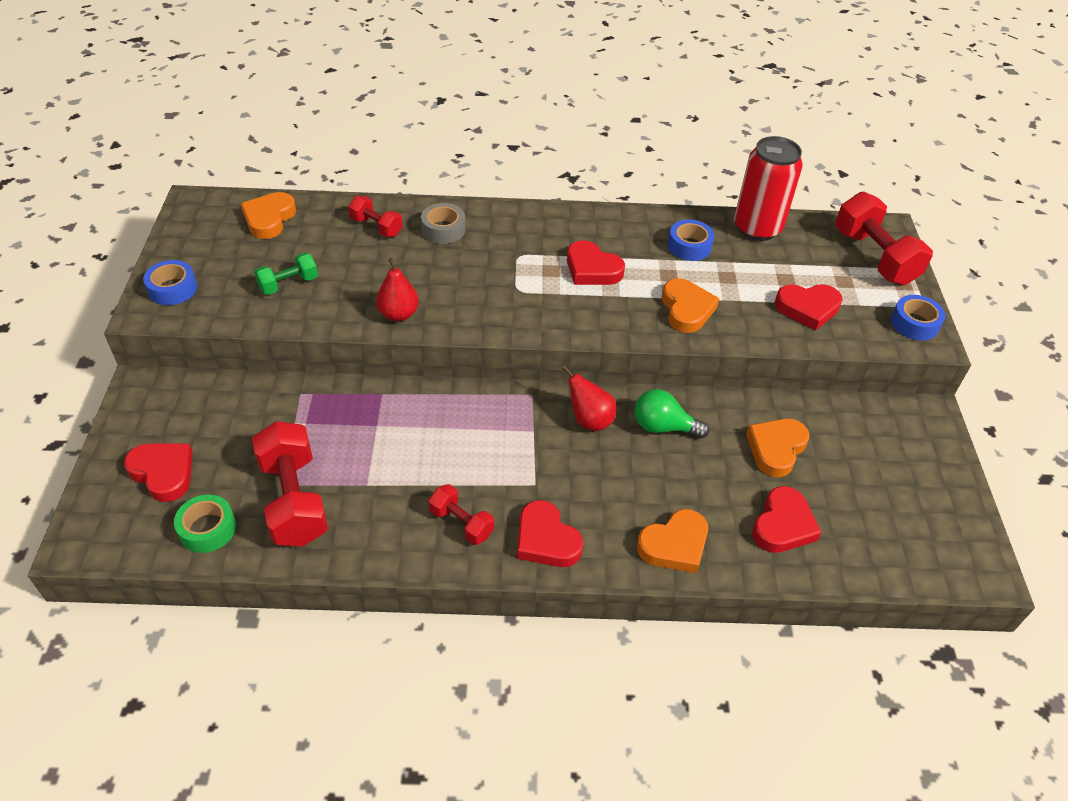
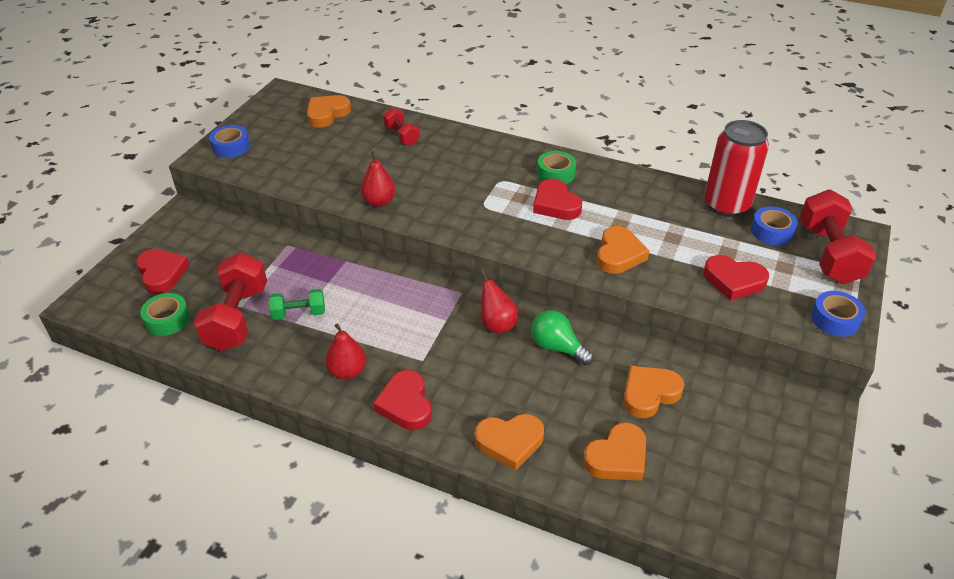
camera: 25 degrees right, 5 degrees down
(288, 284) = (312, 162): green dumbbell -> green dumbbell (299, 313)
(443, 229) = (452, 148): grey tape -> none
(461, 523) = (347, 371): red dumbbell -> red pear
(572, 233) = (556, 173): none -> green tape
(689, 246) = (653, 206): blue tape -> blue tape (772, 231)
(783, 525) = (617, 457): red heart -> orange heart

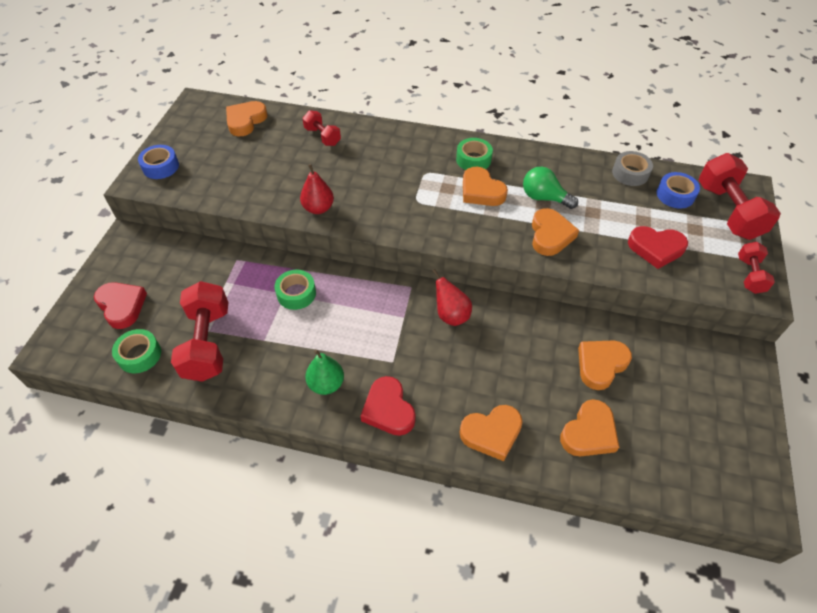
camera: 10 degrees left, 10 degrees up
(299, 313) = (266, 330): green dumbbell -> none
(339, 284) = (296, 293): none -> green tape
(347, 371) = (326, 384): red pear -> green pear
(555, 204) = (481, 191): red heart -> orange heart
(557, 347) = (510, 330): green light bulb -> green light bulb (544, 198)
(726, 205) = (630, 173): red can -> grey tape
(835, 319) = (750, 275): blue tape -> red dumbbell

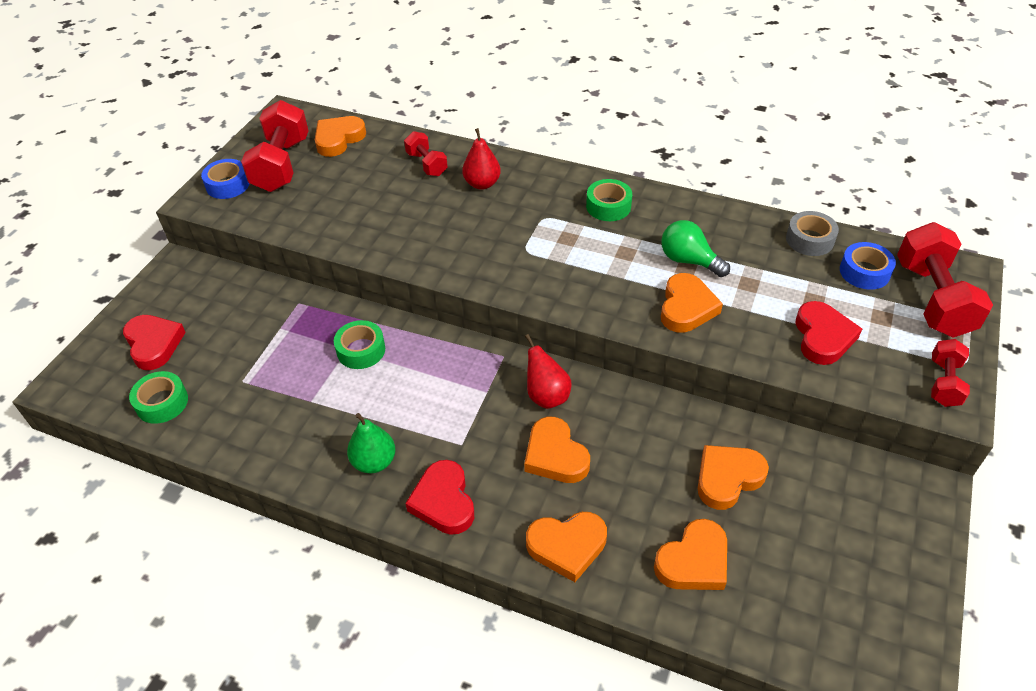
camera: 10 degrees right, 5 degrees down
(207, 343) = (243, 398): red dumbbell -> red dumbbell (281, 165)
(318, 208) = (403, 249): red pear -> red pear (482, 184)
(481, 191) = (609, 245): orange heart -> orange heart (555, 455)
(656, 248) = (823, 337): red heart -> red heart turned 105 degrees counterclockwise

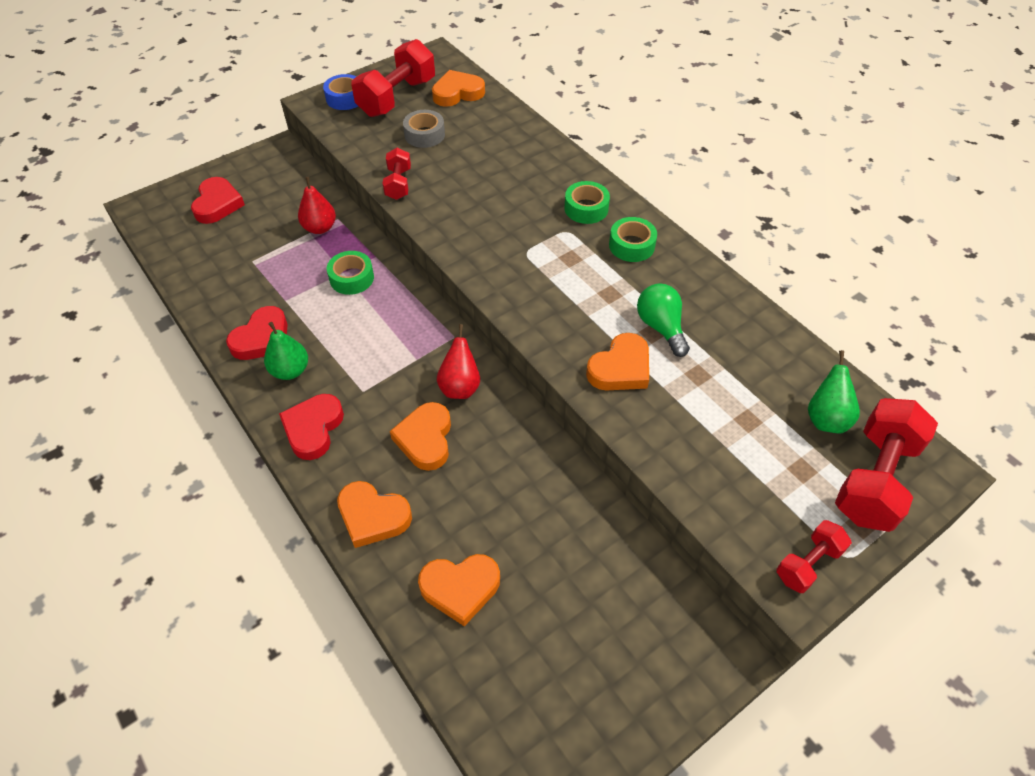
camera: 30 degrees right, 5 degrees up
(162, 403) = (189, 251): green tape -> green tape (586, 208)
(427, 164) = (509, 143): red dumbbell -> red dumbbell (398, 184)
(482, 184) = (540, 179): red pear -> red pear (320, 228)
(727, 478) = (549, 537): orange heart -> none
(809, 240) = (798, 362): grey tape -> grey tape (424, 135)
(823, 337) = (725, 458): red heart -> red heart (262, 338)
(864, 272) = (826, 419): blue tape -> green pear

